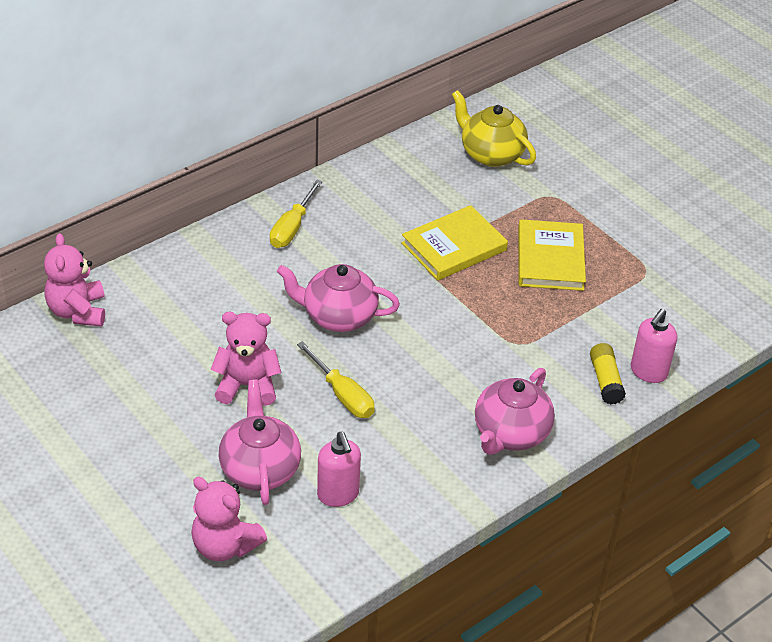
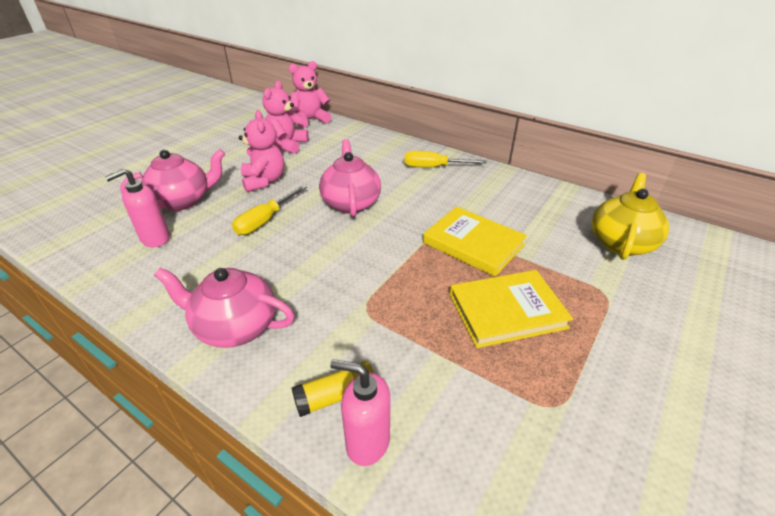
camera: 75 degrees right, 5 degrees down
(225, 545) = (109, 201): pink teddy bear -> pink teddy bear (287, 145)

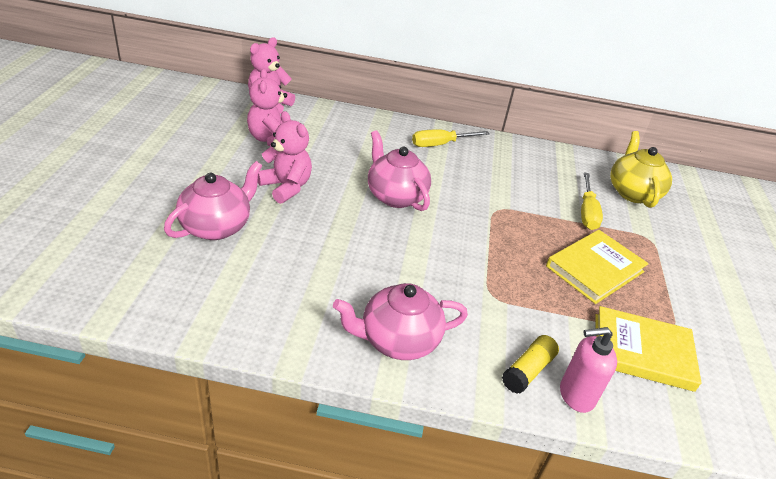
camera: 30 degrees left, 0 degrees up
(155, 239) = (230, 275): pink soap dispenser -> none
(265, 220) = (328, 231): yellow screwdriver -> yellow screwdriver (587, 212)
(473, 244) = (530, 216): yellow book -> yellow book (642, 351)

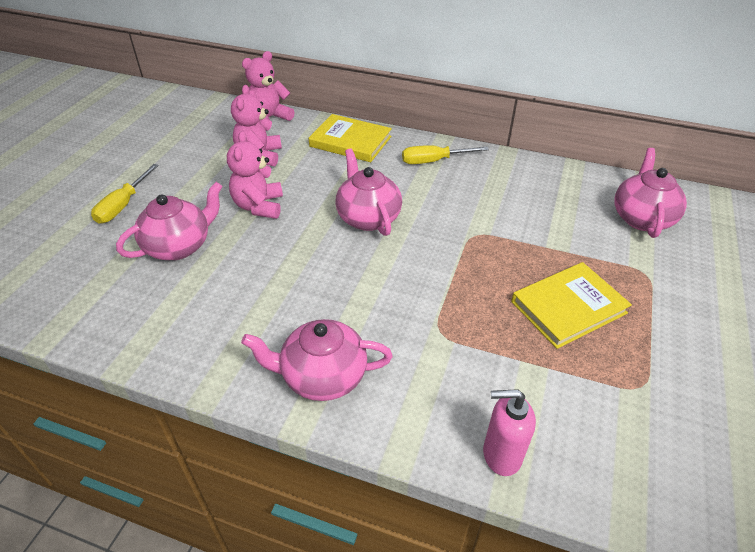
camera: 15 degrees right, 5 degrees up
(286, 187) = (259, 206): pink teddy bear -> pink teddy bear turned 150 degrees counterclockwise
(528, 371) = (454, 421): yellow glue stick -> none
(587, 212) = (579, 240): yellow screwdriver -> yellow screwdriver (123, 205)
(632, 192) = (641, 218): yellow teapot -> pink teapot
(642, 351) = (597, 409): yellow book -> yellow book (350, 141)

